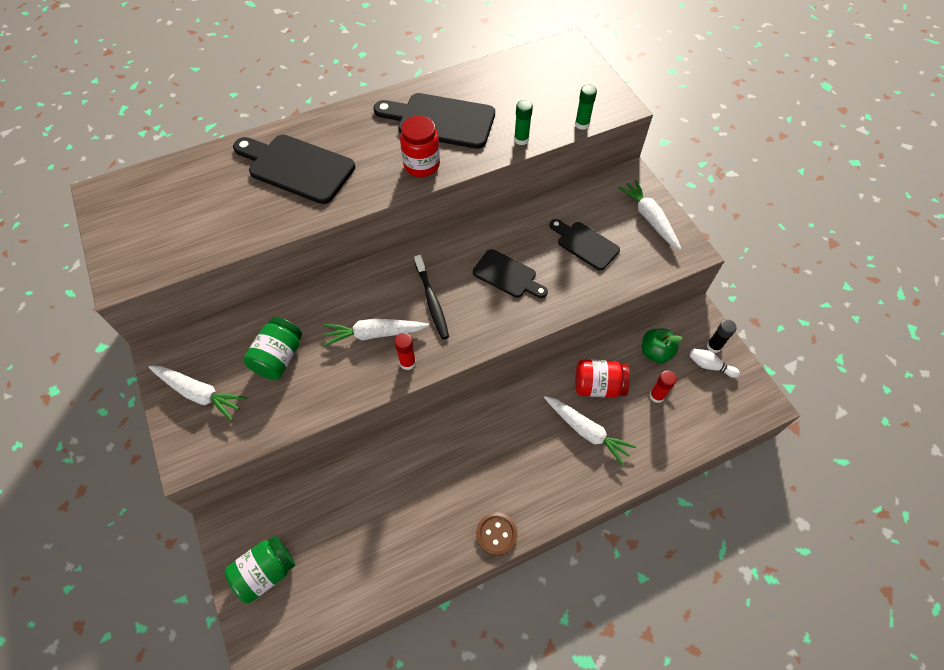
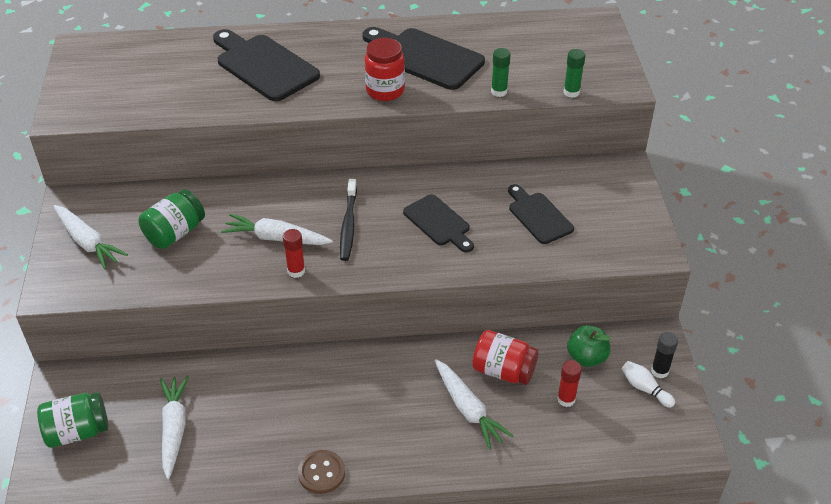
camera: 20 degrees right, 15 degrees down
(649, 218) = (624, 210): white carrot -> white carrot (174, 429)

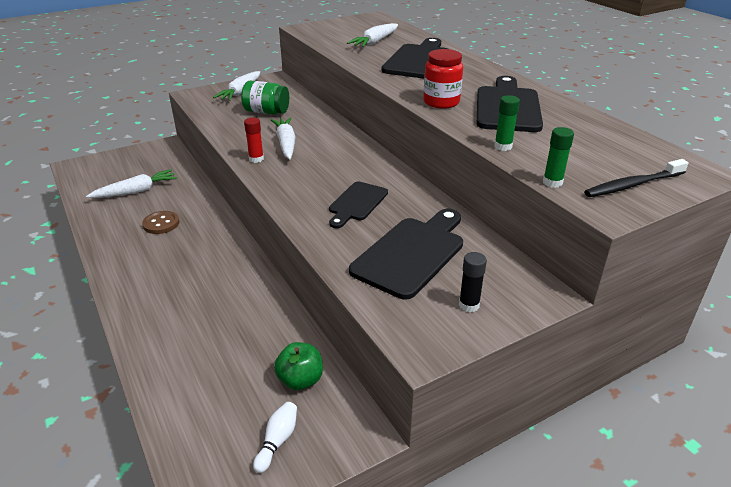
camera: 65 degrees right, 10 degrees down
(78, 431) = (125, 162): green jar -> none
(321, 473) = (110, 259): brown button -> brown button (161, 224)
(348, 224) = (322, 166): black toothbrush -> black toothbrush (633, 185)
(468, 409) = (199, 316): white carrot -> white carrot (375, 42)
(503, 371) = (255, 326): red jar -> none
(538, 216) = (411, 253): black cutting board -> black cutting board, size x1.62
(566, 399) = (236, 379): red glue stick -> none
(659, 371) = (310, 449): black glue stick -> black glue stick (469, 305)

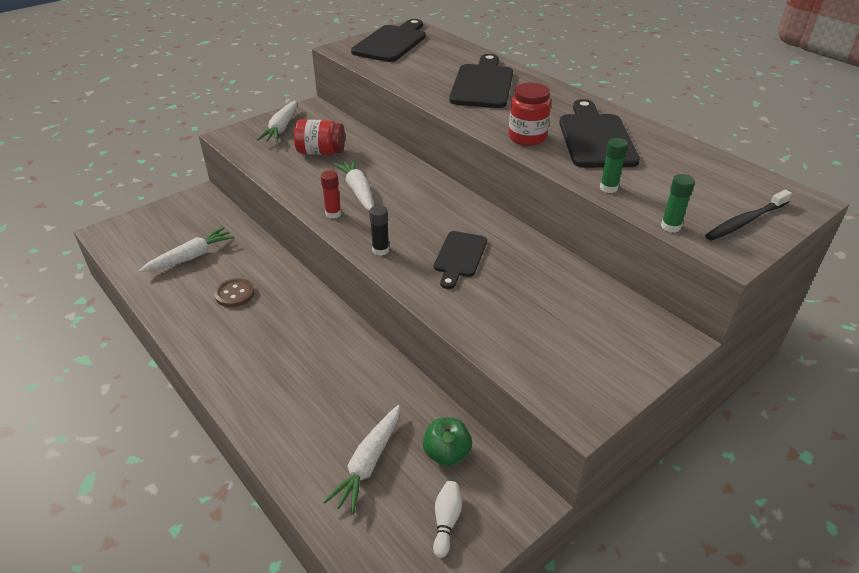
camera: 10 degrees left, 5 degrees up
(266, 112) = (321, 152): green jar -> red jar
(375, 42) = (427, 63): white carrot -> white carrot (368, 463)
(411, 253) = (535, 309): black cutting board -> black cutting board (391, 42)
(469, 305) = (609, 360): black glue stick -> black glue stick (380, 250)

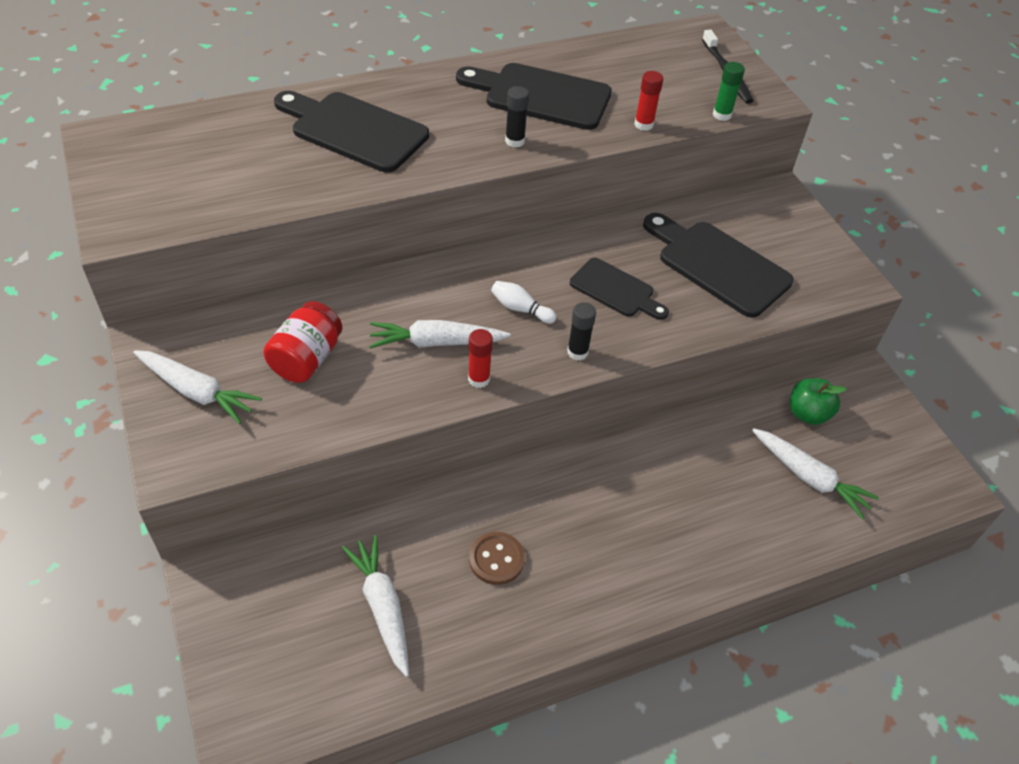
camera: 75 degrees left, 10 degrees up
(391, 42) = (142, 172): black cutting board -> black cutting board (718, 265)
(446, 521) = (881, 436): white bowling pin -> white bowling pin (520, 309)
(527, 138) = (515, 141): red jar -> black glue stick
(608, 188) = (643, 125): green glue stick -> red glue stick

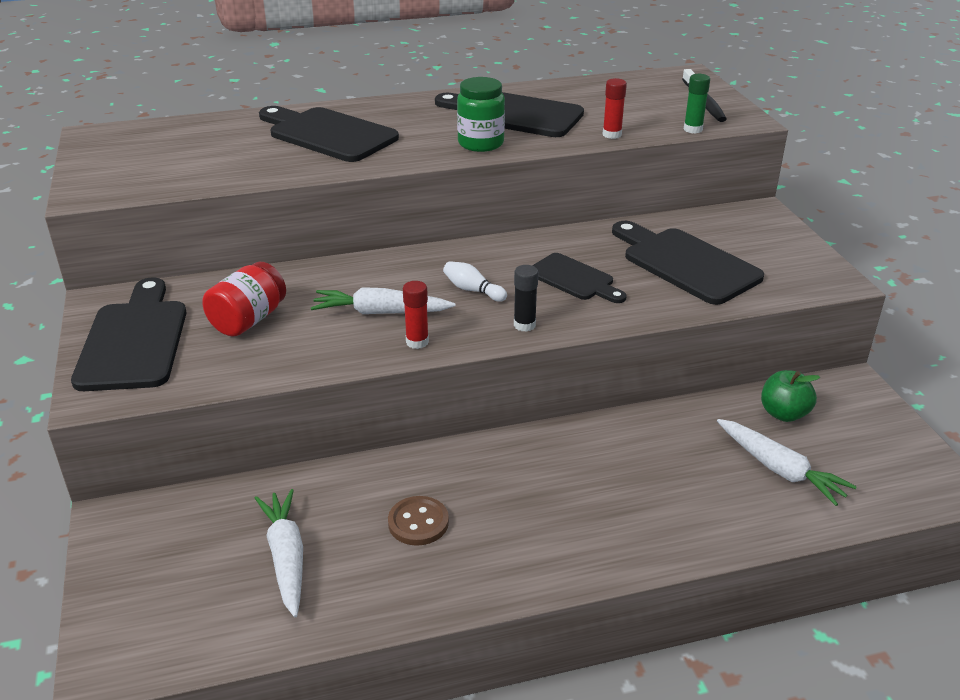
camera: 10 degrees right, 15 degrees down
(197, 392) = (134, 340): white carrot -> black cutting board
(515, 141) = (480, 143): black glue stick -> green jar

